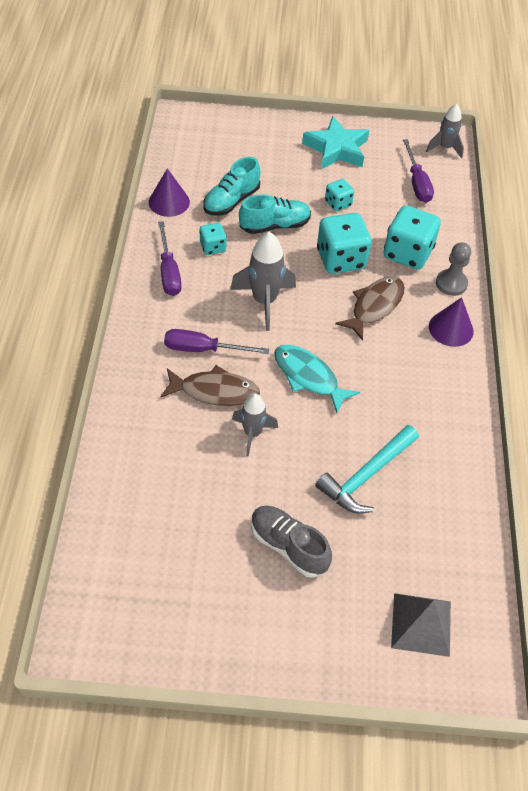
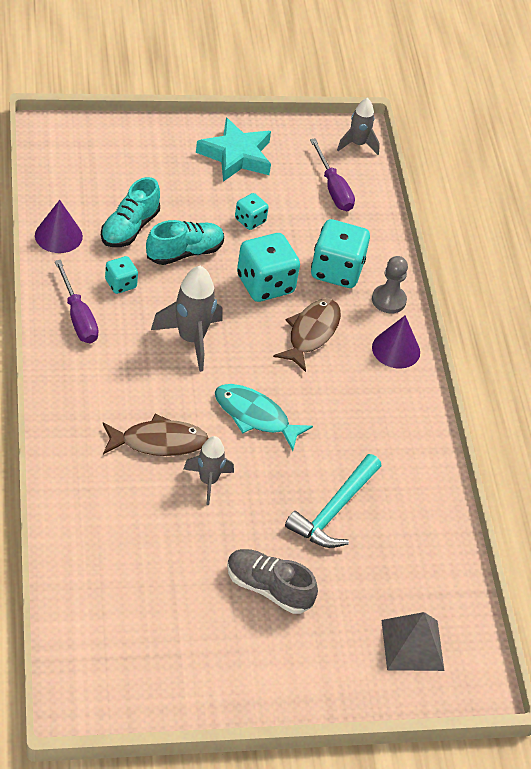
camera: 15 degrees left, 5 degrees down
(203, 349) = (136, 398): purple screwdriver -> none

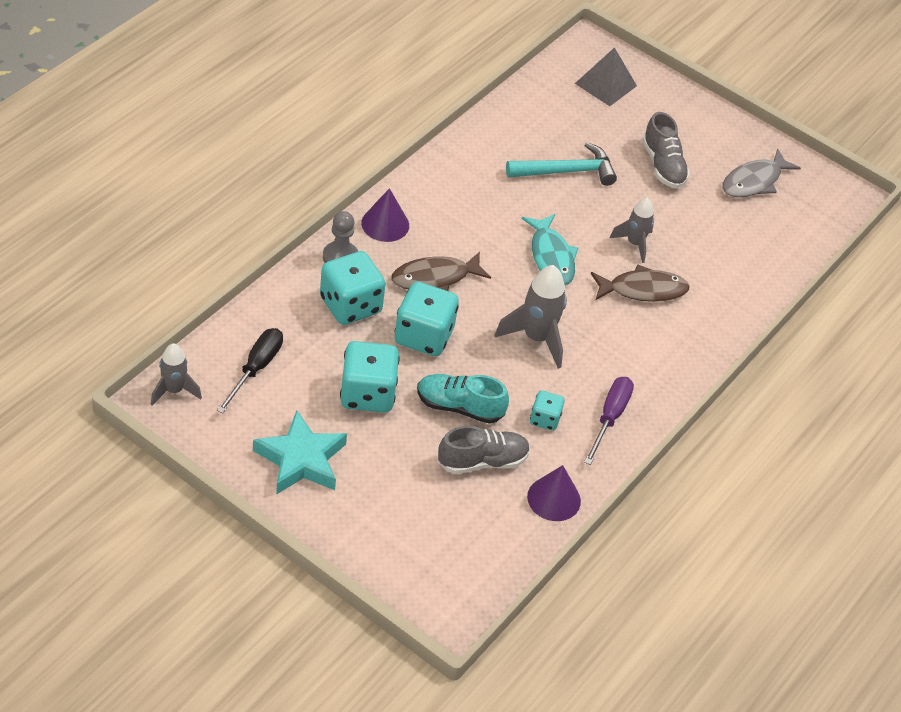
camera: 135 degrees left, 0 degrees up
(129, 228) = (482, 461): turquoise shoe -> grey shoe
(158, 442) = (643, 290): brown fish -> brown fish turned 135 degrees clockwise
(176, 641) = (754, 181): none -> grey fish
(250, 220) = (367, 394): turquoise dice -> turquoise dice, size x1.88
(333, 189) = (256, 368): purple screwdriver -> black screwdriver

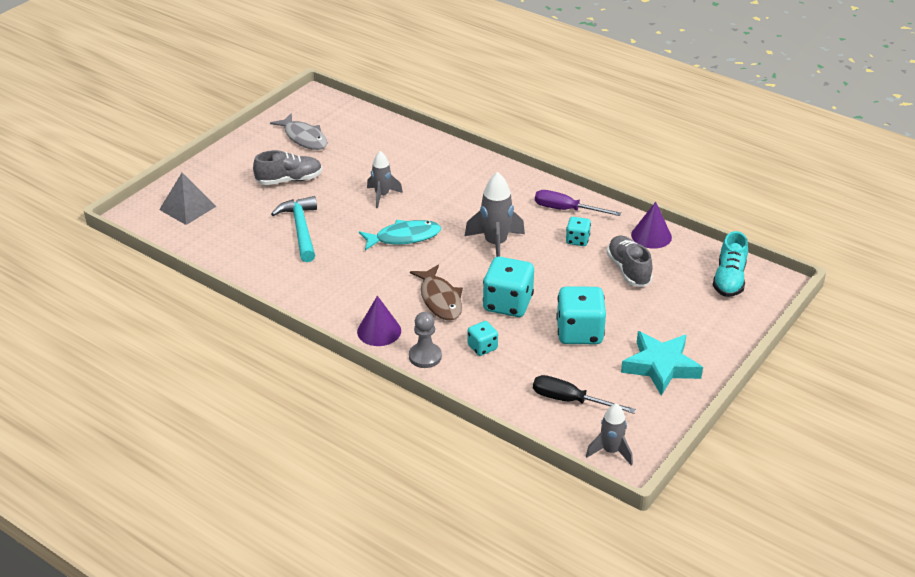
camera: 85 degrees left, 10 degrees down
(350, 305) = (482, 347): turquoise dice -> turquoise dice, size x0.53
(459, 407) = (578, 283): turquoise shoe -> turquoise shoe (729, 279)
(643, 290) = (432, 192): brown fish -> none

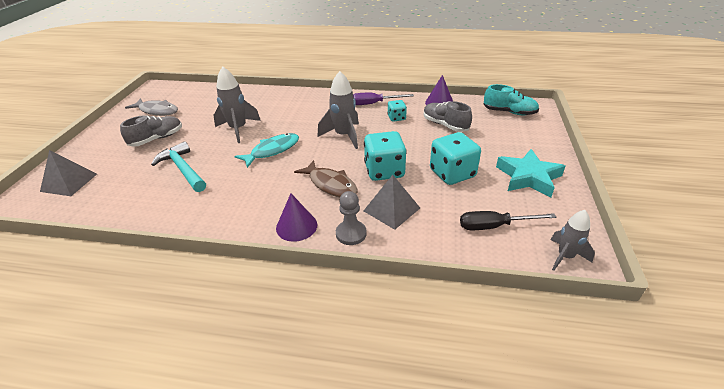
camera: 25 degrees left, 0 degrees up
(382, 196) = (238, 129): grey rocket -> grey rocket, size x1.56
(482, 347) = (391, 209): turquoise dice -> grey pyramid
(729, 279) = (509, 112): turquoise shoe -> turquoise shoe turned 60 degrees counterclockwise

